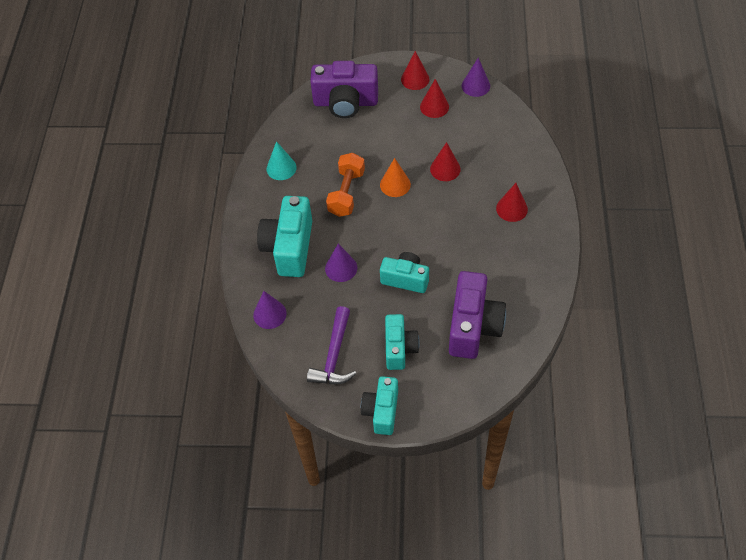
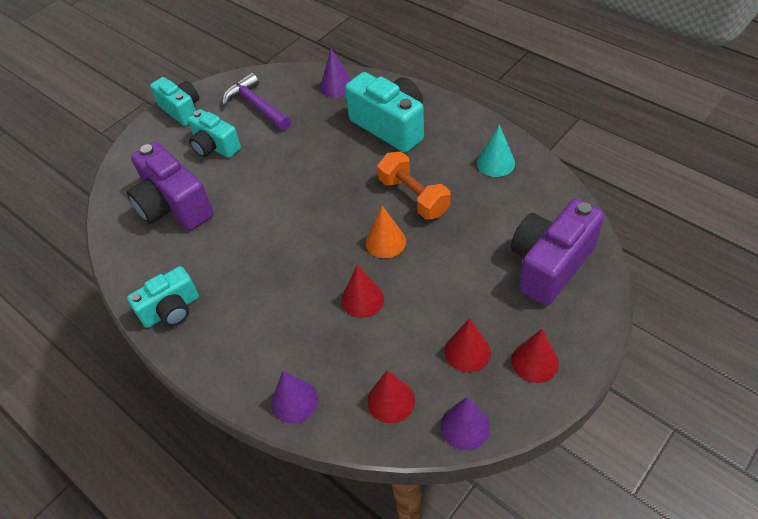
camera: 130 degrees right, 5 degrees down
(341, 268) = (331, 149): purple cone -> purple cone (294, 401)
(405, 279) = (271, 187): turquoise camera -> turquoise camera (171, 310)
(511, 208) = (250, 325): red cone -> red cone (391, 400)

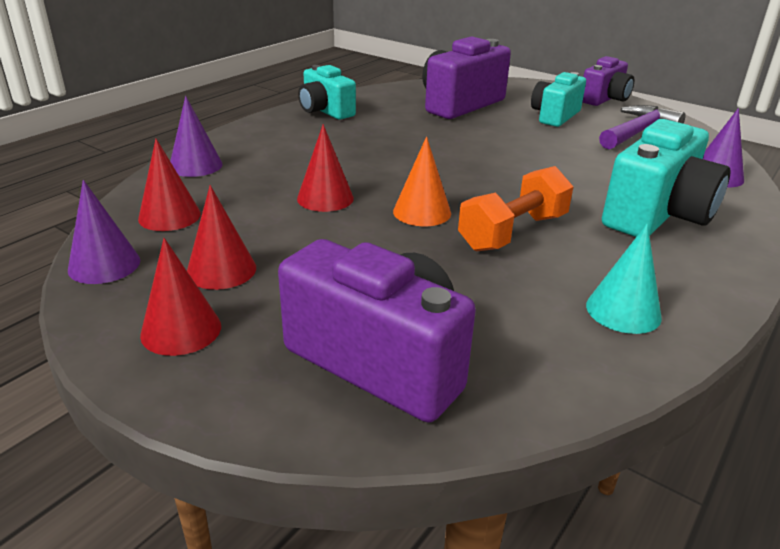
camera: 80 degrees right, 20 degrees down
(181, 110) = (604, 99): turquoise camera -> purple camera

